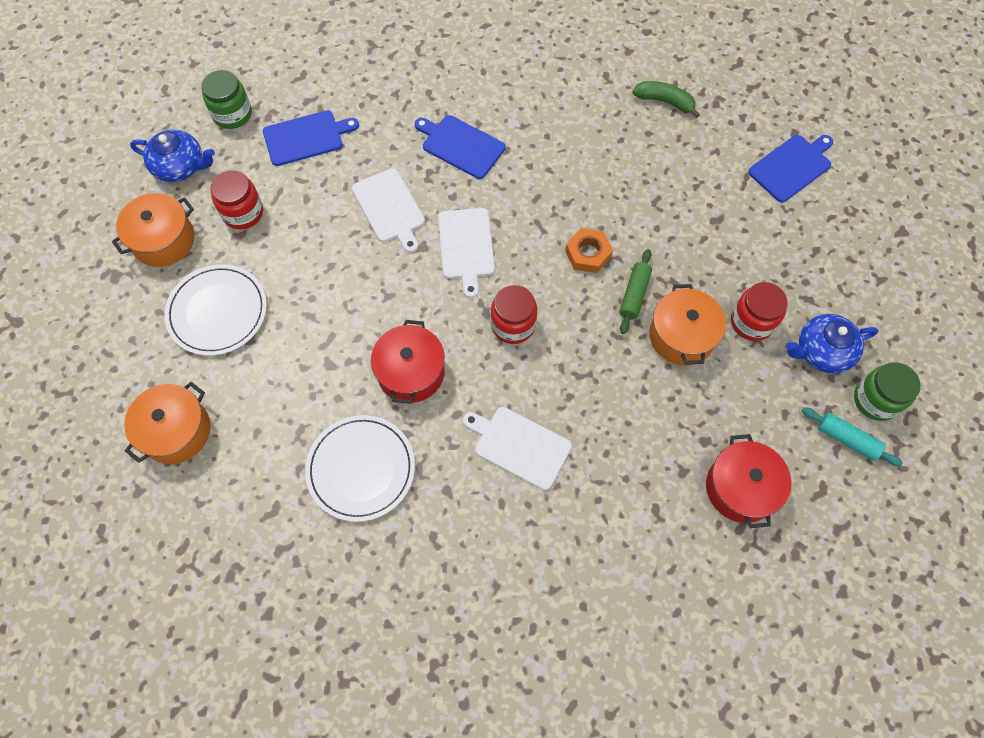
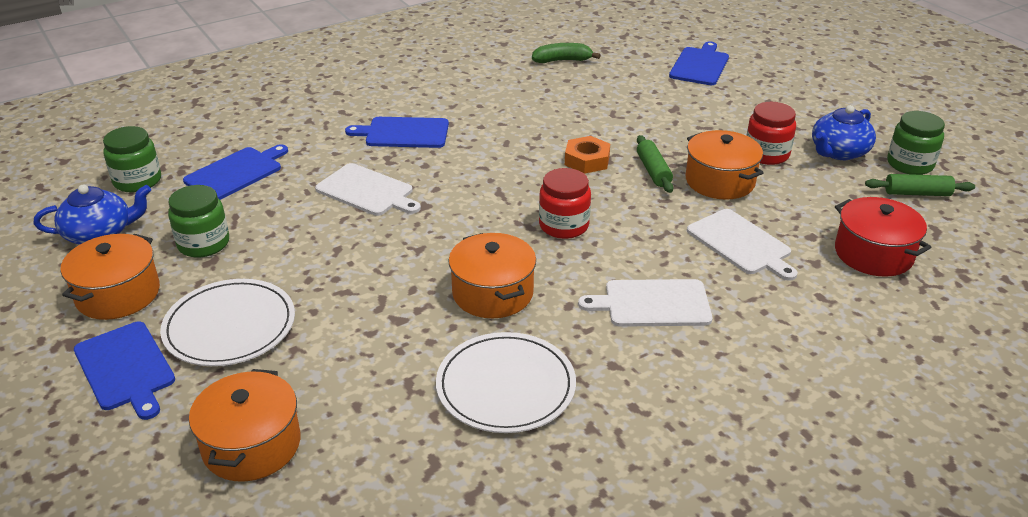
camera: 30 degrees left, 30 degrees down
(136, 318) = (126, 368): none -> blue cutting board
(243, 213) = (203, 244): red jar -> green jar
(411, 372) = (492, 293): red pot -> orange pot
(466, 247) = (469, 191): white cutting board -> white cutting board (741, 244)
(847, 439) = (917, 193): turquoise rolling pin -> green rolling pin

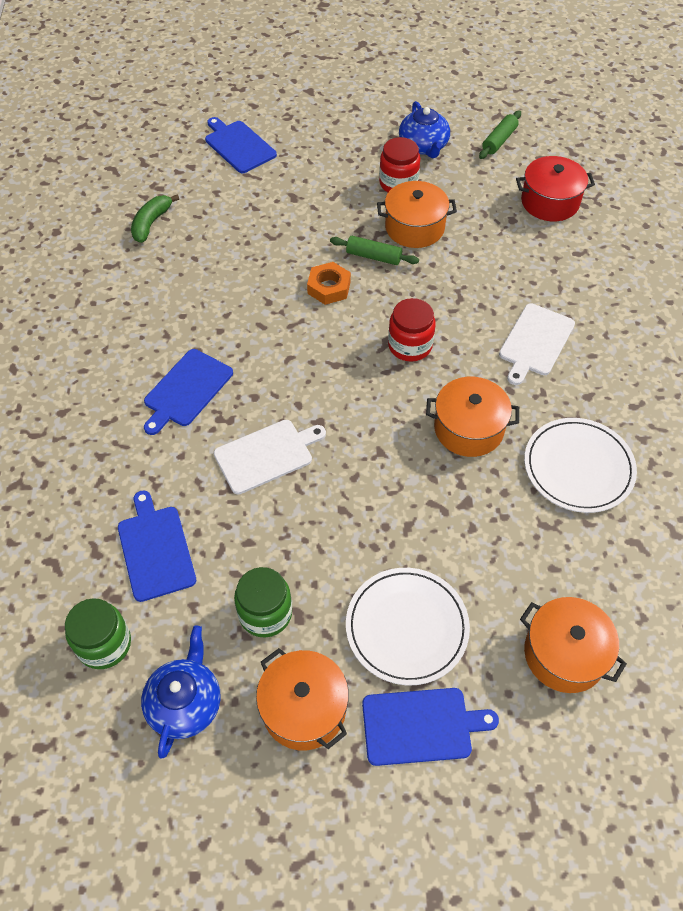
camera: 60 degrees left, 20 degrees up
(741, 244) = (497, 259): white cutting board -> none
(910, 164) = (464, 122): green jar -> none

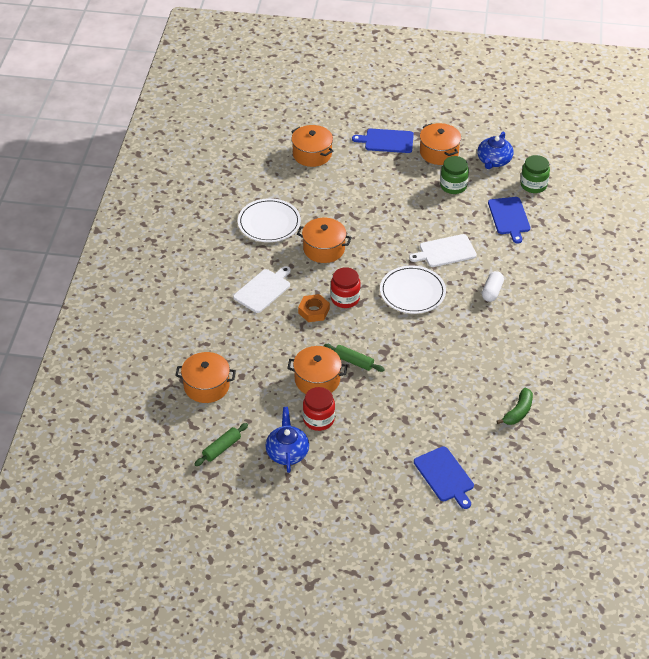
camera: 170 degrees left, 10 degrees down
(186, 390) = (492, 292): blue cutting board -> white capsule
(329, 287) = (390, 343): orange nut -> orange nut (314, 311)
(407, 627) = (384, 172): white plate -> white plate (412, 292)
(550, 202) = (206, 386): red pot -> orange pot

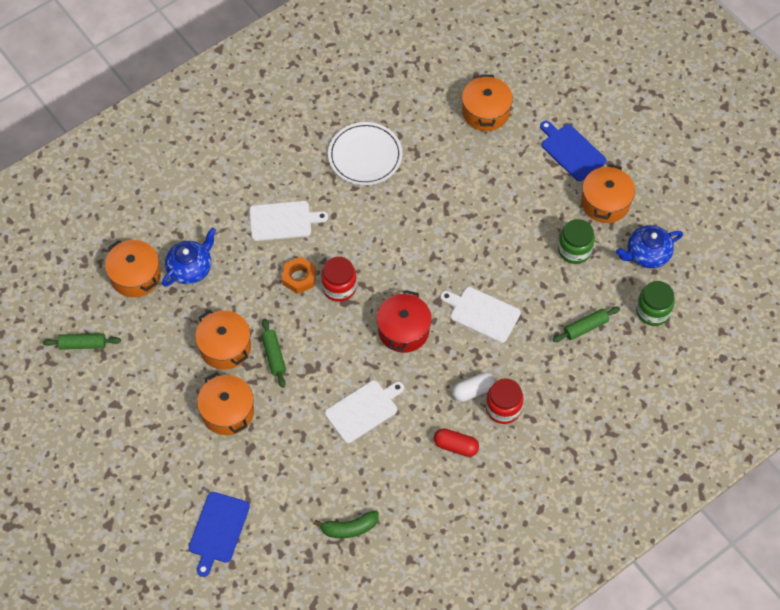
camera: 45 degrees right, 15 degrees up
(287, 452) = (126, 393): blue teapot -> blue teapot (190, 268)
(318, 419) = (183, 385): red jar -> red jar (503, 408)
(324, 249) = (380, 221): orange pot -> orange pot (228, 411)
(412, 292) = (403, 330): white plate -> red pot
(444, 348) = (363, 410): none -> white cutting board
(509, 217) = (585, 327): blue cutting board -> green rolling pin
(520, 325) = (455, 446): none -> red capsule

